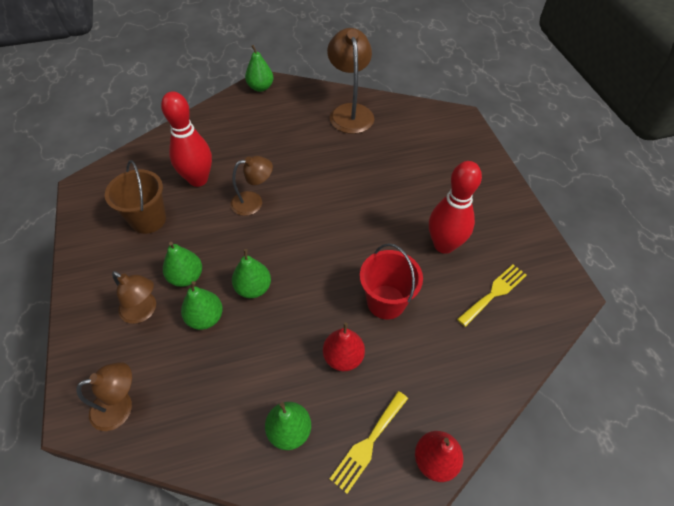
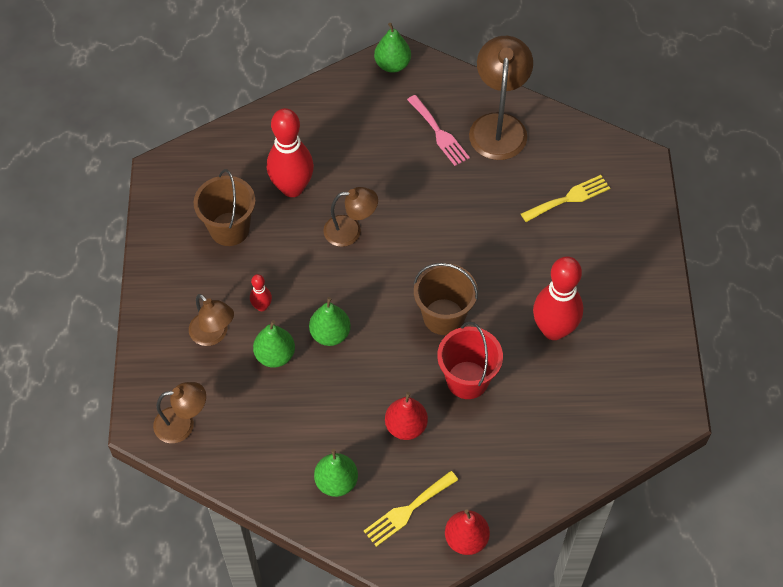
camera: 15 degrees right, 5 degrees up
(186, 277) = (262, 306): green pear -> red bowling pin
(307, 123) = (439, 133): none -> pink fork
(349, 253) = (443, 316): none -> brown bucket
(494, 293) = (589, 396): yellow fork -> yellow fork (569, 198)

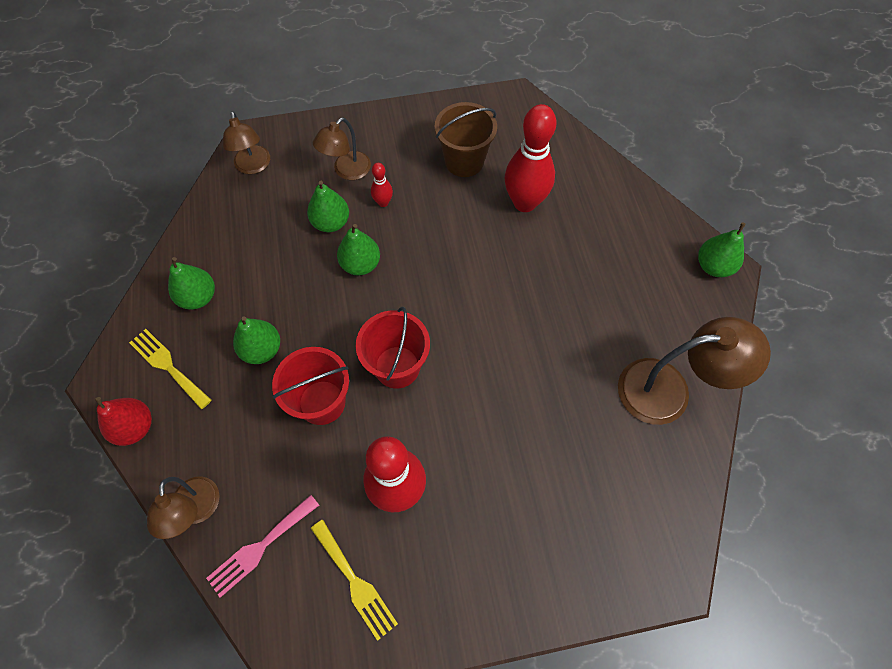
camera: 80 degrees right, 5 degrees up
(350, 231) = (485, 262): brown lamp -> brown lamp (196, 511)
(406, 426) = (262, 350): red pear -> green pear
(439, 133) = (636, 327): pink fork -> pink fork (260, 547)
(443, 316) = (397, 367): brown bucket -> red bucket
(569, 198) = (587, 487): yellow fork -> yellow fork (355, 582)

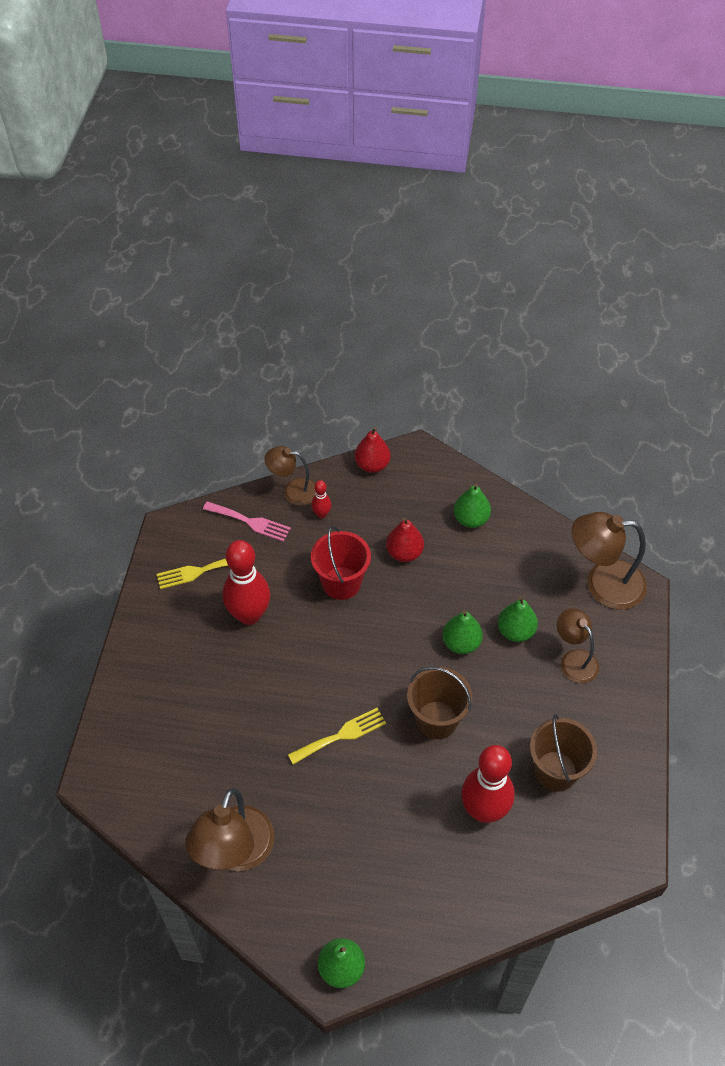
camera: 110 degrees right, 10 degrees down
(168, 366) = (415, 491): yellow fork -> yellow fork (341, 735)
(253, 166) = (602, 584): brown lamp -> brown lamp, size x1.62
(260, 547) = (250, 522): pink fork -> pink fork turned 135 degrees clockwise
(262, 350) = (404, 553): green pear -> red pear
(383, 202) = (525, 680): red bowling pin -> red bowling pin (321, 514)
(397, 367) = (349, 643): red bucket -> none
(453, 262) = (436, 720): none -> brown bucket

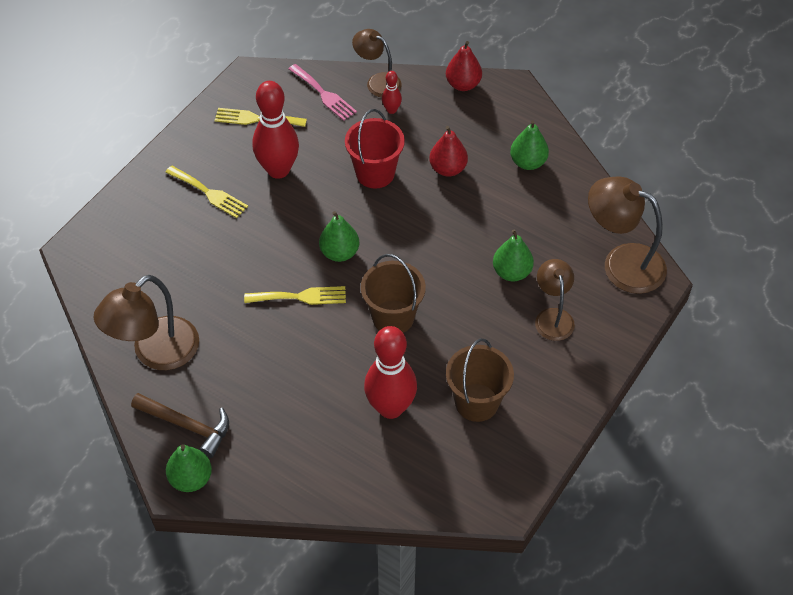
camera: 25 degrees right, 0 degrees up
(196, 665) = (209, 193): none -> yellow fork
(307, 915) = (187, 425): none -> brown hammer
(461, 643) = (454, 263): green pear -> green pear (339, 253)

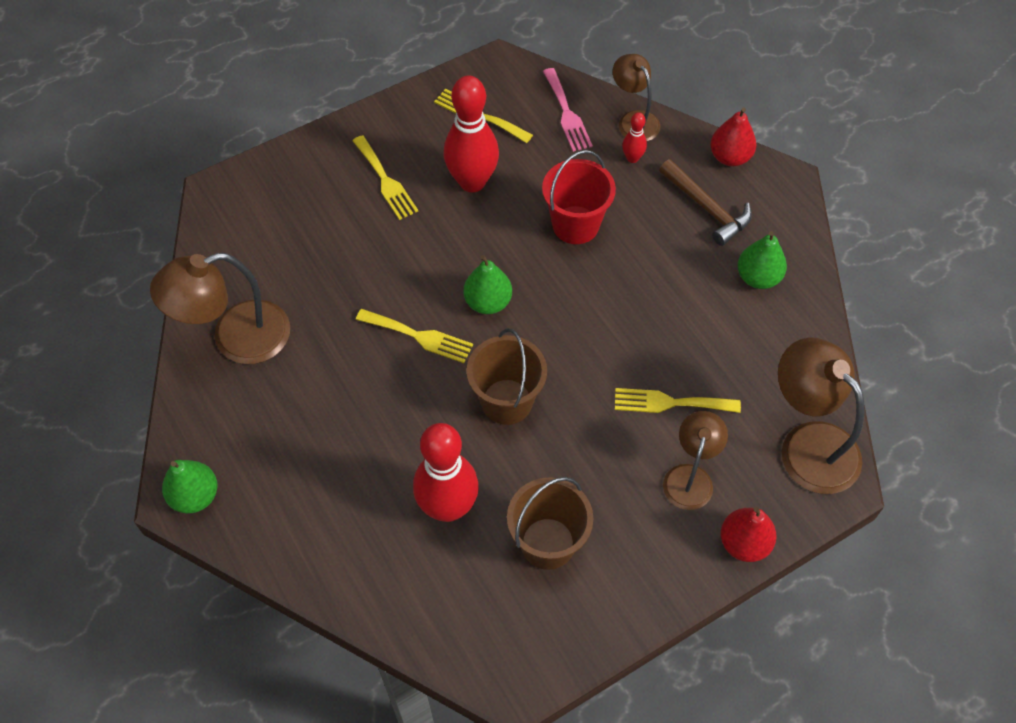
camera: 25 degrees right, 5 degrees up
(187, 425) = (223, 434): brown hammer -> brown hammer (707, 208)
(448, 169) = (660, 250): red pear -> red pear (744, 543)
(511, 272) = (670, 402): green pear -> yellow fork

